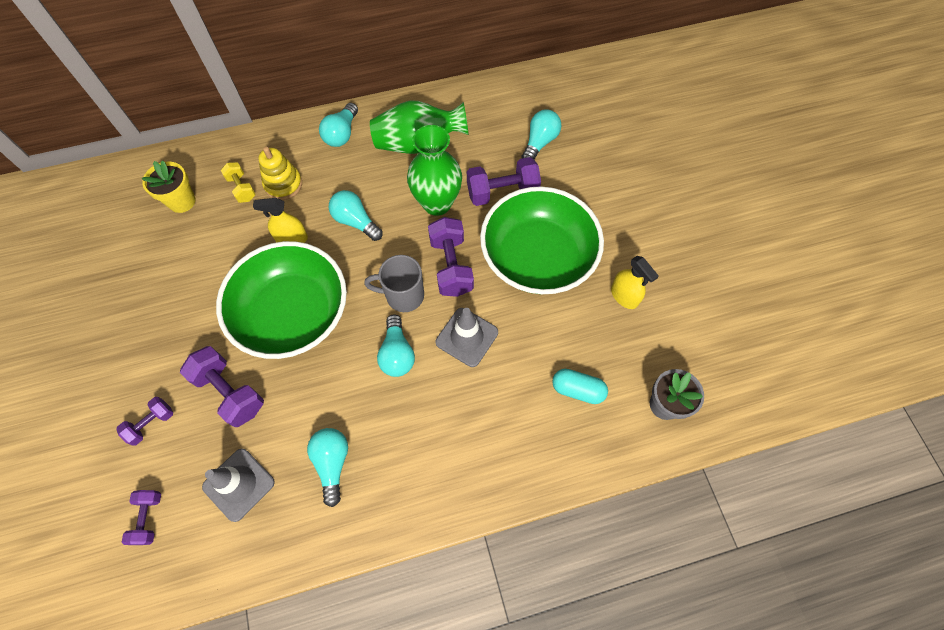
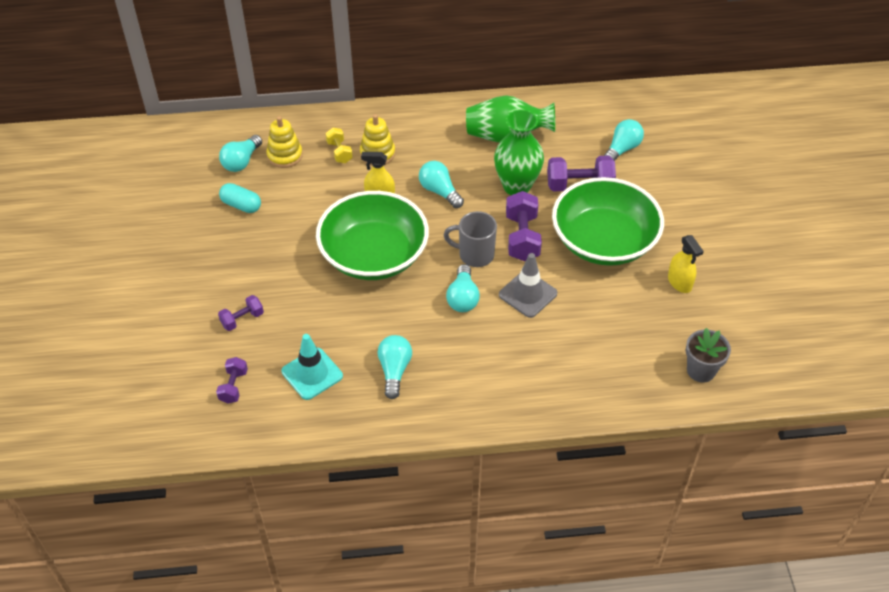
camera: 10 degrees right, 15 degrees down
(182, 201) = (285, 155): yellow flower pot -> yellow stacking toy
(230, 392) = (312, 306): purple dumbbell -> none
(239, 484) = (312, 374): grey traffic cone -> turquoise traffic cone
(342, 134) = (436, 119): turquoise light bulb -> turquoise light bulb (241, 161)
(577, 390) = (622, 348): turquoise capsule -> turquoise capsule (241, 205)

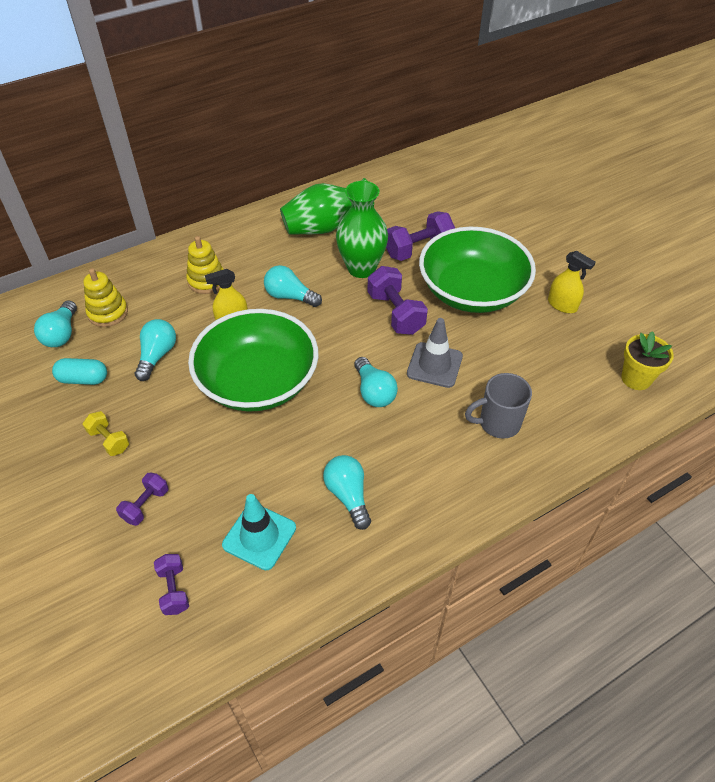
camera: 25 degrees left, 0 degrees up
(339, 152) = (166, 291): yellow dumbbell -> yellow dumbbell (109, 440)
(475, 254) = (360, 345): grey mug -> grey mug (498, 423)
(622, 149) = (435, 207): turquoise light bulb -> turquoise light bulb (157, 356)
(701, 370) = (636, 378): grey flower pot -> yellow flower pot

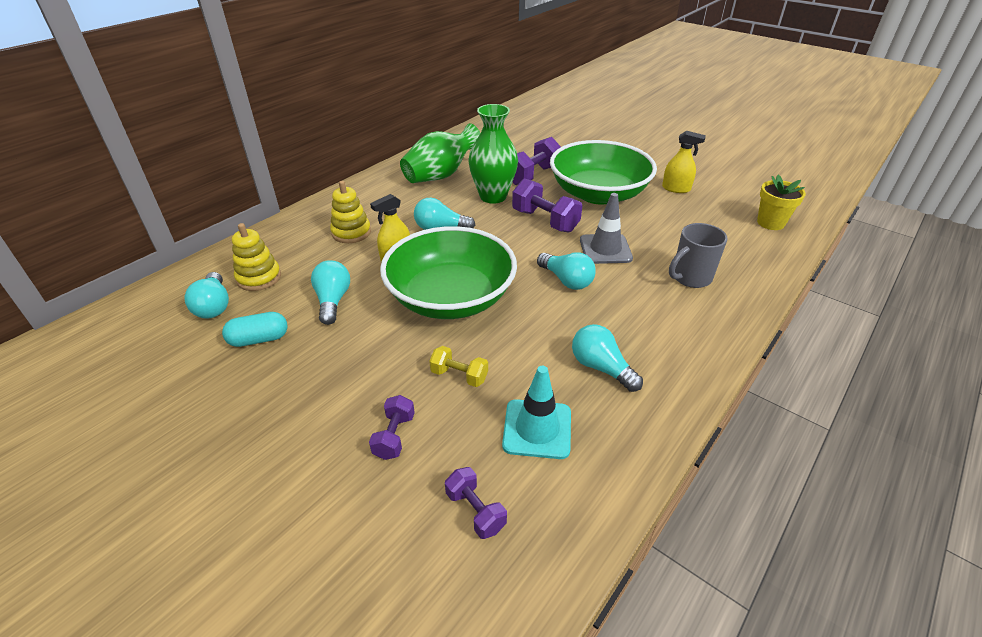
camera: 20 degrees left, 10 degrees down
(109, 440) = (318, 387): yellow dumbbell -> yellow dumbbell (459, 376)

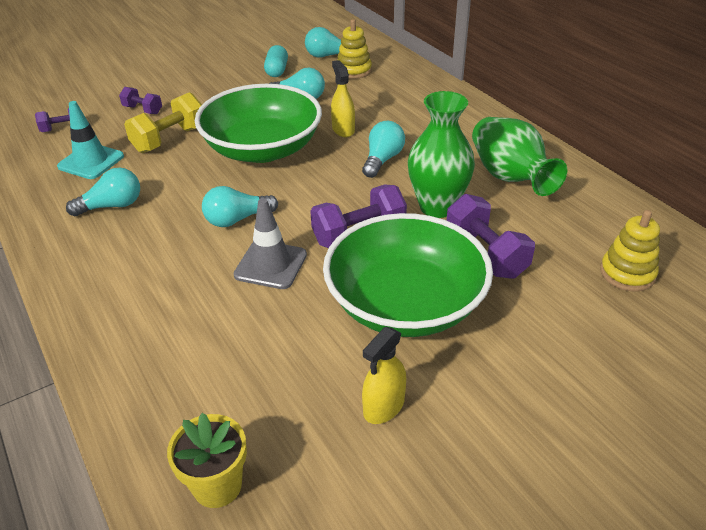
camera: 110 degrees right, 0 degrees up
(351, 232) = (401, 111): yellow stacking toy -> yellow stacking toy (627, 273)
(459, 376) = (169, 139): yellow dumbbell -> yellow dumbbell, size x1.71
(690, 278) = (170, 315): grey mug -> none

